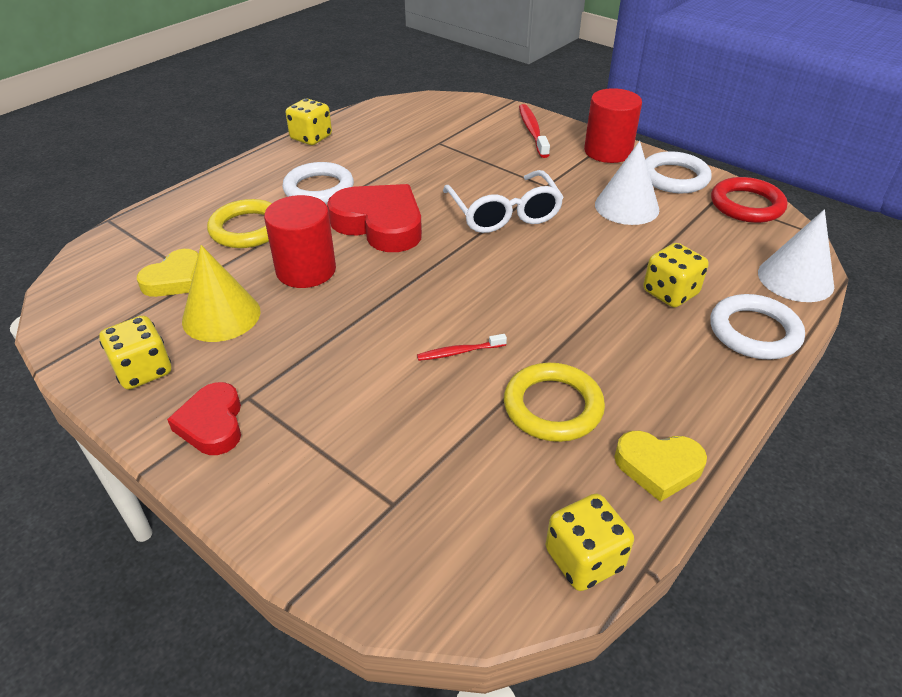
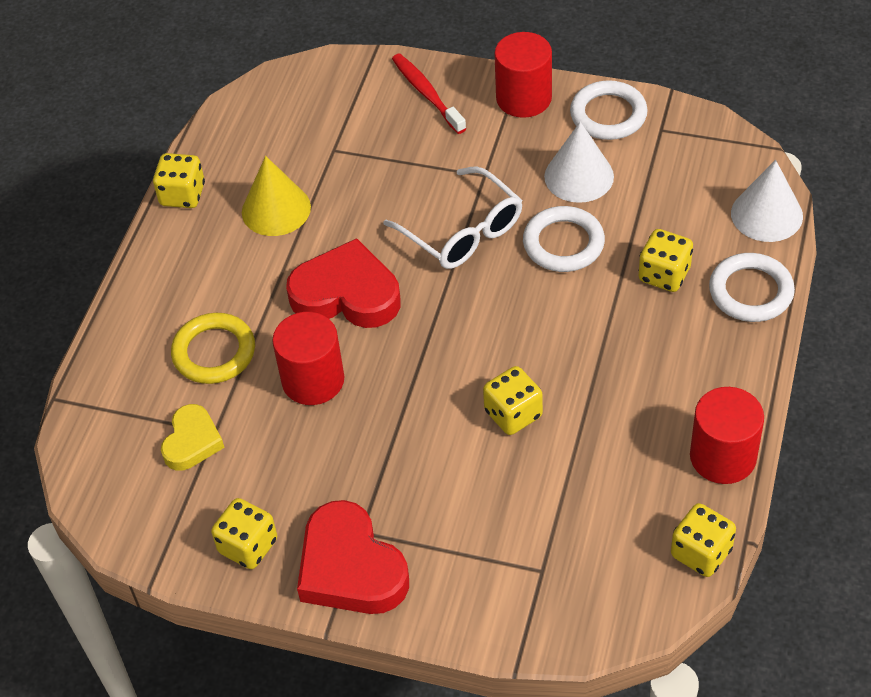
camera: 20 degrees left, 10 degrees up
(212, 424) = (350, 568): red heart -> red heart, size x1.70
(221, 316) = (271, 463): yellow cone -> yellow cone (276, 209)
(319, 189) = (248, 269): white ring -> white ring (563, 243)
(459, 352) = (513, 414): red toothbrush -> yellow dice
(553, 406) = (618, 436): yellow ring -> none
(658, 467) = (723, 456): yellow heart -> red cylinder
(746, 205) = (693, 130): red ring -> none

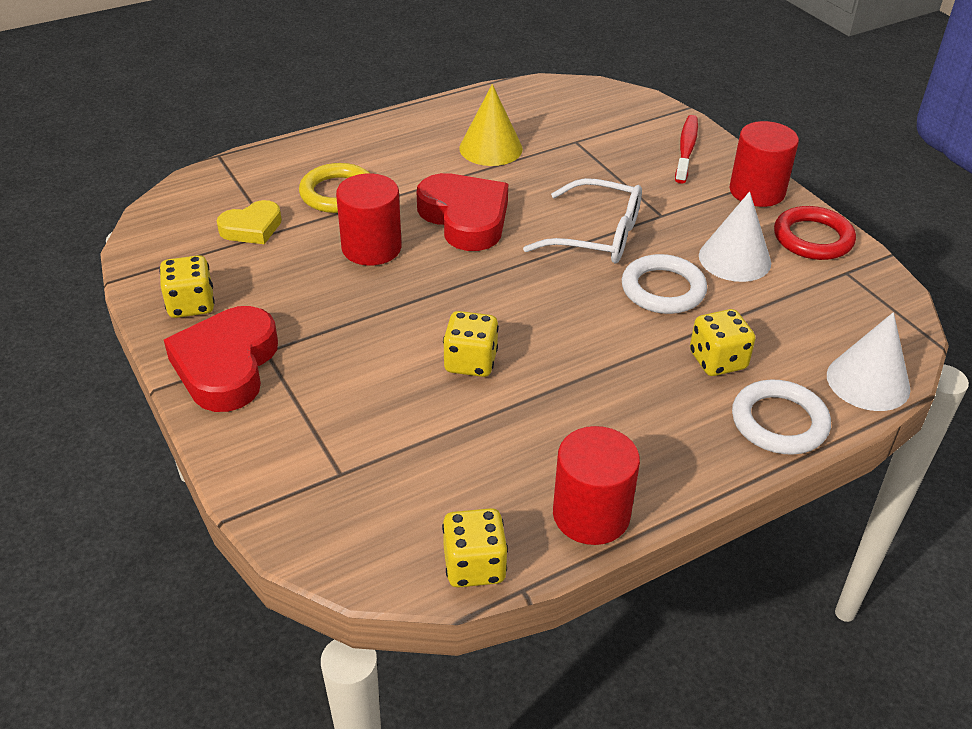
camera: 40 degrees right, 10 degrees down
(182, 195) = (446, 108): yellow dice -> none
(463, 232) = (597, 236): white glasses -> white glasses turned 75 degrees counterclockwise
(608, 115) = (813, 238): white ring -> red ring

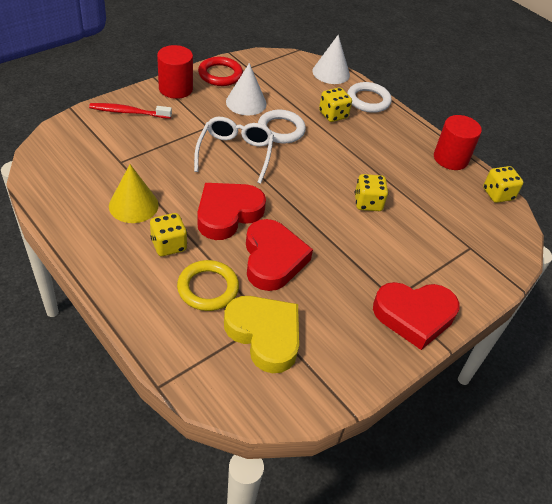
camera: 105 degrees left, 5 degrees up
(191, 305) = (364, 351): yellow dice -> yellow dice (169, 245)
(252, 228) = (264, 335): yellow heart -> yellow heart, size x1.70
(371, 248) = (273, 259): red cylinder -> red heart

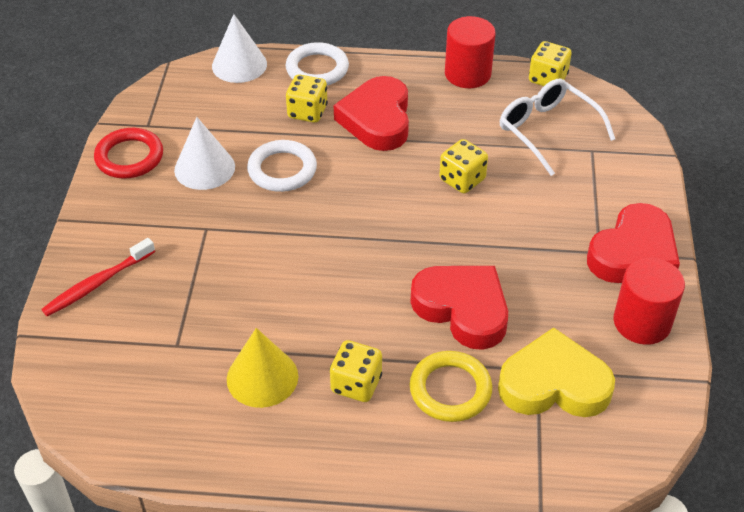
camera: 40 degrees left, 0 degrees up
(175, 89) = (106, 213): red cylinder -> red cylinder (642, 322)
(227, 214) = (361, 302): red heart -> red heart (377, 119)
(235, 153) = (276, 233): white glasses -> white glasses (547, 130)

